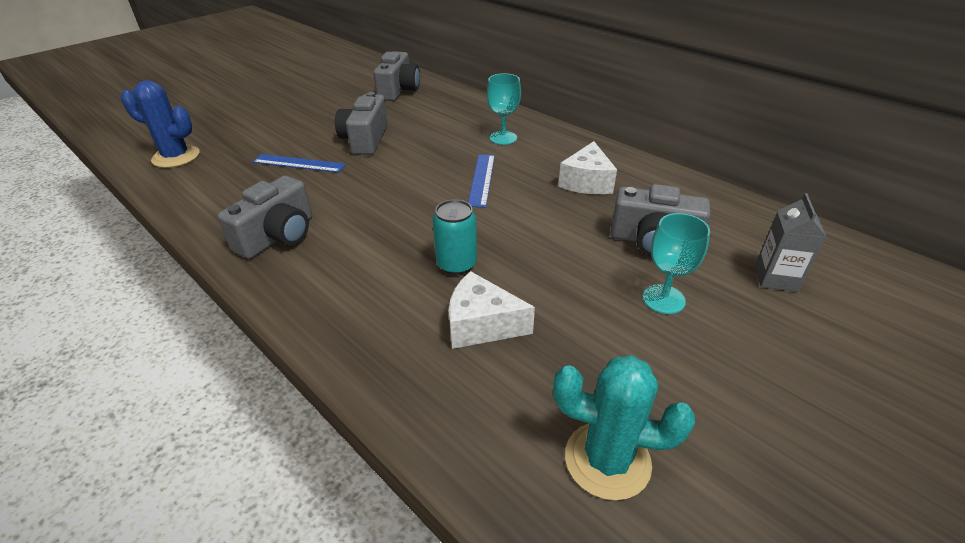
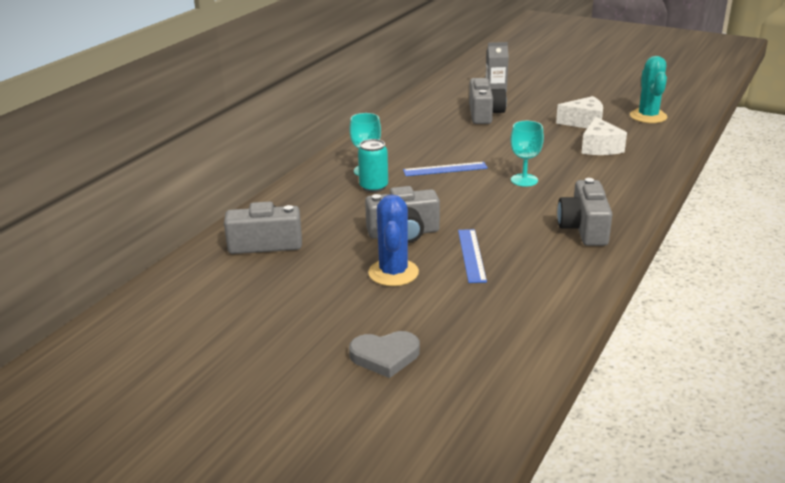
camera: 105 degrees left, 10 degrees down
(176, 157) = (508, 339): blue cactus -> blue cactus (393, 273)
(219, 115) = (385, 356): none -> grey heart
(278, 236) = (584, 229): grey camera -> grey camera turned 105 degrees counterclockwise
(456, 264) = (555, 162): turquoise can -> turquoise can (373, 187)
(587, 182) = (425, 135): white cheese -> white cheese (584, 122)
(663, 299) = (536, 110): turquoise goblet -> turquoise goblet (524, 180)

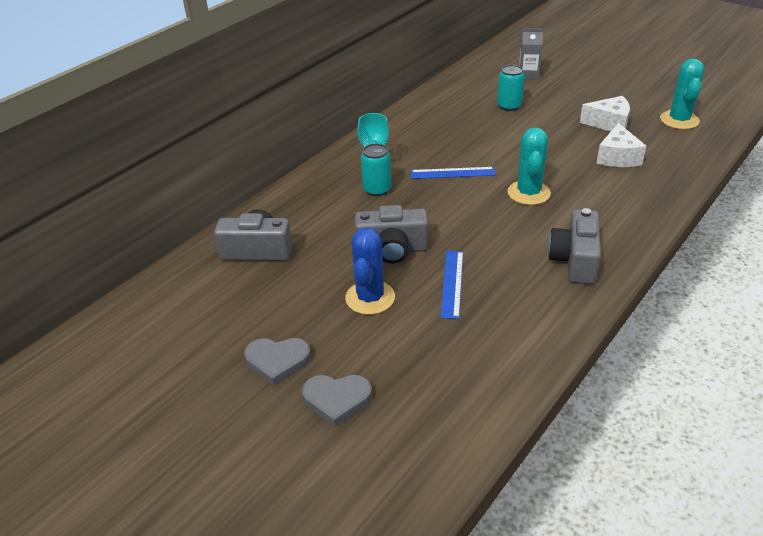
camera: 10 degrees right, 10 degrees up
(314, 331) = (277, 361): none -> grey heart
(484, 114) = (509, 106): grey camera -> turquoise can
(524, 180) = (528, 193): turquoise goblet -> turquoise cactus

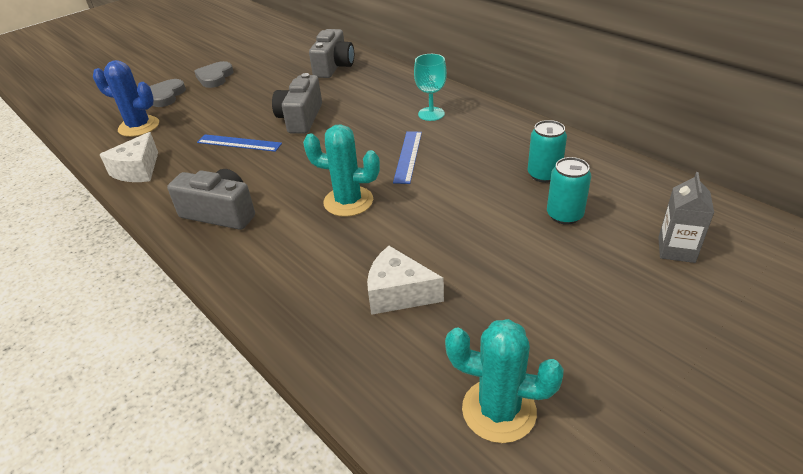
camera: 100 degrees right, 0 degrees up
(370, 298) = (249, 108): blue cactus -> blue cactus (139, 126)
(377, 189) = (394, 114): turquoise can -> turquoise can (544, 175)
(609, 123) = (499, 309): white cheese -> white cheese (137, 170)

